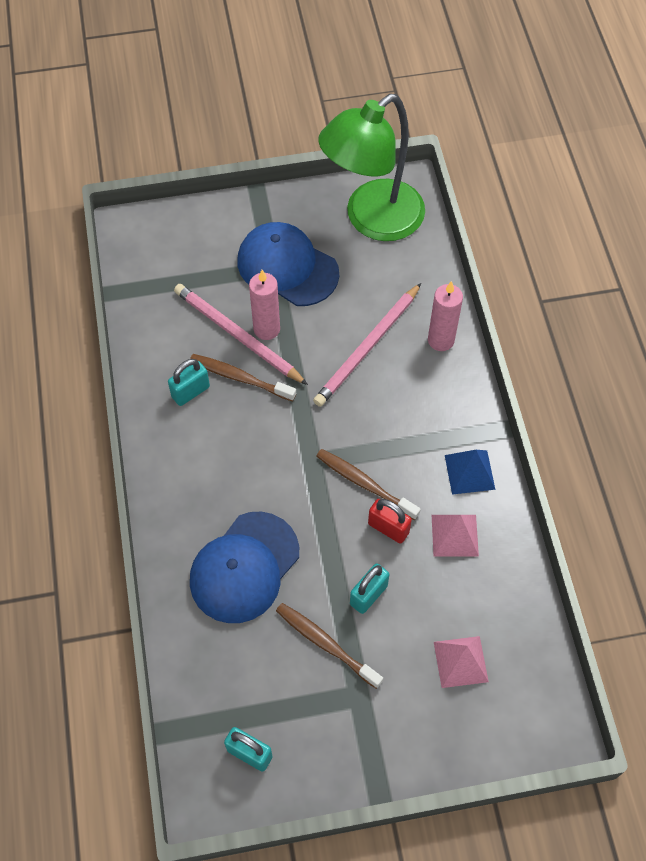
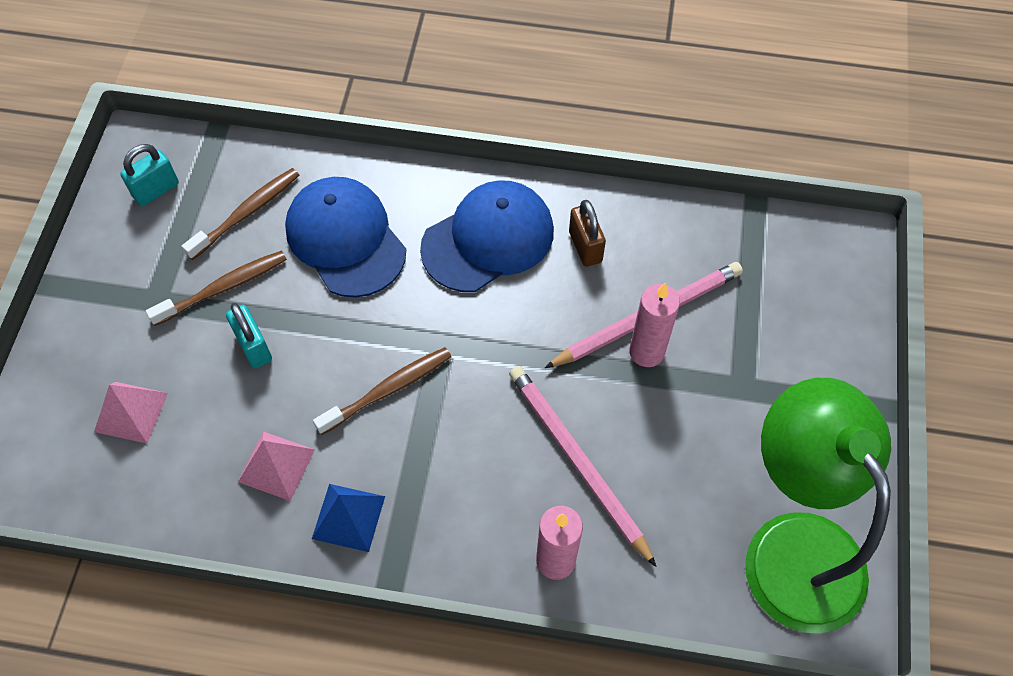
camera: 110 degrees right, 0 degrees up
(190, 392) = (585, 247): turquoise padlock -> brown padlock
(240, 378) = (585, 302): brown toothbrush -> brown toothbrush (246, 213)
(287, 267) = (738, 406): blue cap -> blue cap (488, 239)
(388, 528) = (320, 395): red padlock -> none

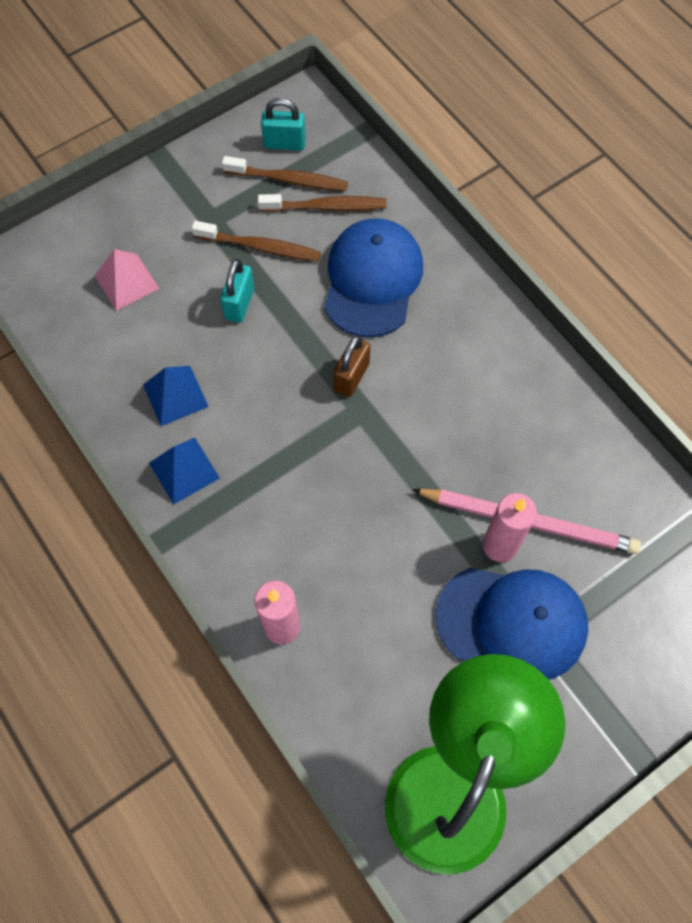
camera: 45 degrees right, 5 degrees up
(276, 465) = (175, 395): pink pyramid -> blue pyramid
(388, 390) = (293, 409): brown toothbrush -> brown toothbrush (288, 180)
(488, 239) = (471, 363): blue cap -> blue cap (512, 622)
(577, 461) = (367, 575): pink pencil -> none
(585, 247) = (536, 430): brown padlock -> brown padlock (351, 377)

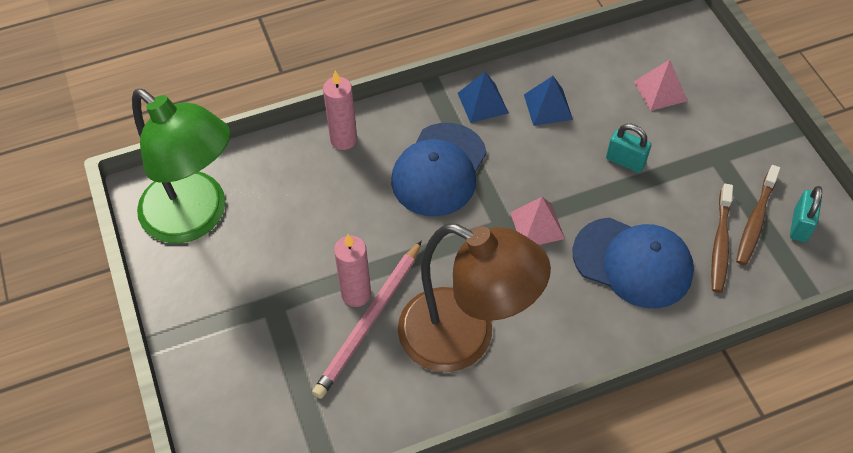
camera: 105 degrees right, 10 degrees down
(260, 247) = (682, 186): brown toothbrush -> none
(351, 377) = (537, 225): brown padlock -> pink pyramid
(512, 622) = (292, 285): blue cap -> blue cap (439, 170)
(515, 420) = (464, 338): none -> brown lamp

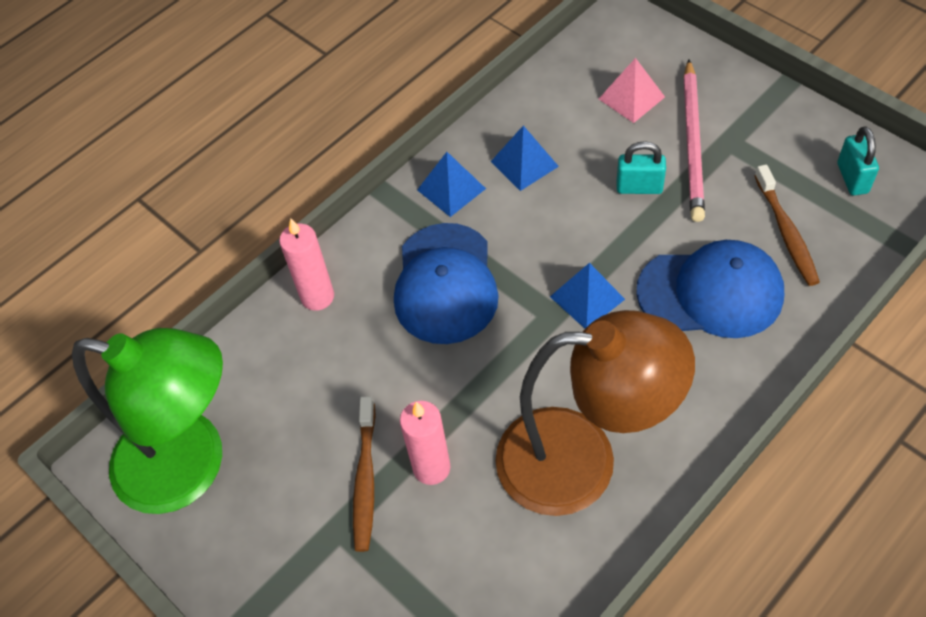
camera: 20 degrees left, 0 degrees up
(369, 321) = (464, 492): pink pencil -> pink pencil (692, 143)
(537, 225) = (587, 297): pink pyramid -> blue pyramid
(755, 221) = (806, 192): brown toothbrush -> brown toothbrush (365, 479)

